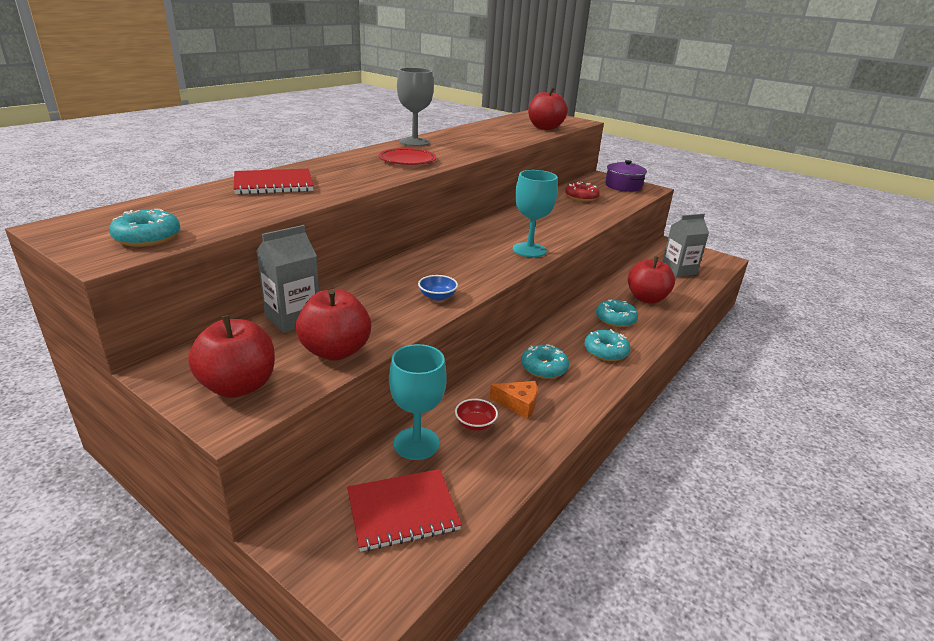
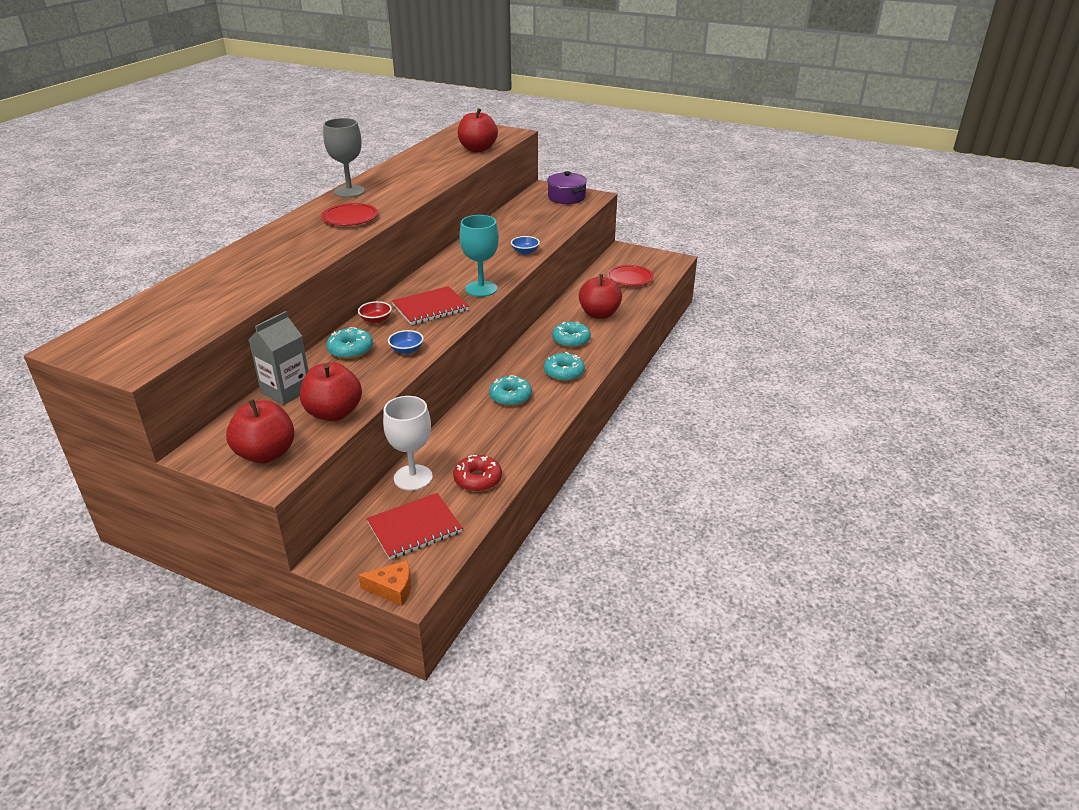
camera: 10 degrees left, 5 degrees up
(147, 237) = (156, 344): turquoise donut -> turquoise donut (350, 350)
(273, 184) = (234, 268): red notebook -> red notebook (430, 308)
(416, 443) = (413, 477): turquoise goblet -> white goblet
(475, 424) = (459, 454): red bowl -> red bowl (376, 320)
(518, 404) = (492, 432): orange cheese -> orange cheese (392, 589)
(579, 224) = (525, 252): none -> blue bowl
(581, 197) = (525, 218): red donut -> red donut (477, 479)
(679, 270) = (629, 278): grey carton -> red plate

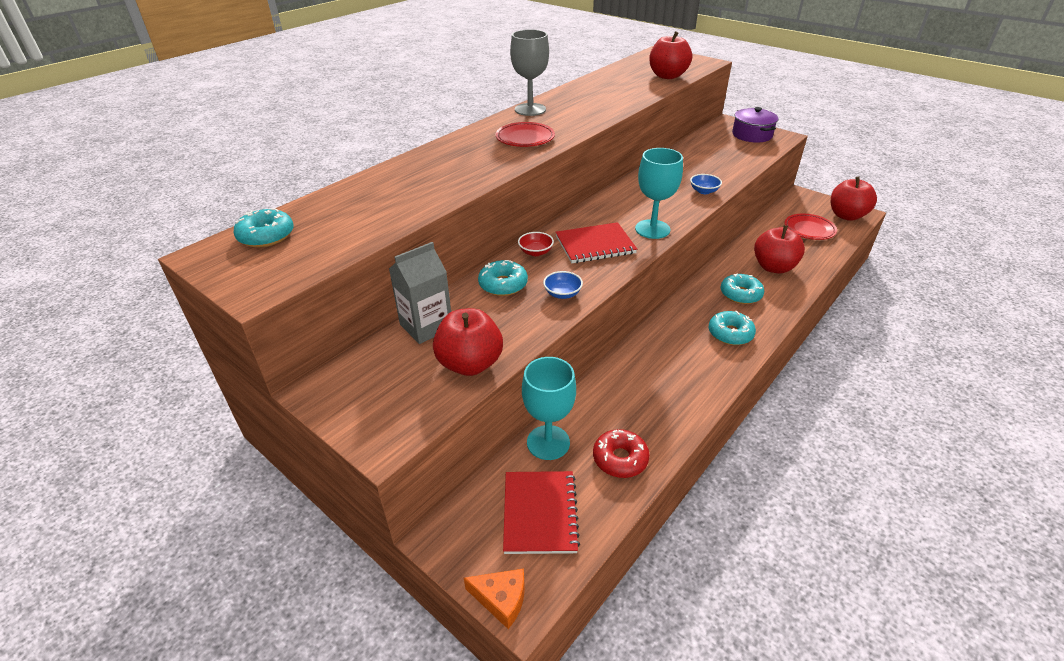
camera: 15 degrees right, 5 degrees up
(266, 454) = (386, 407): red apple -> red apple (846, 216)
(413, 477) = (548, 442): white goblet -> turquoise goblet
(414, 528) = (540, 513): red notebook -> red notebook turned 75 degrees counterclockwise
(510, 396) = (668, 355): turquoise donut -> turquoise donut (266, 236)

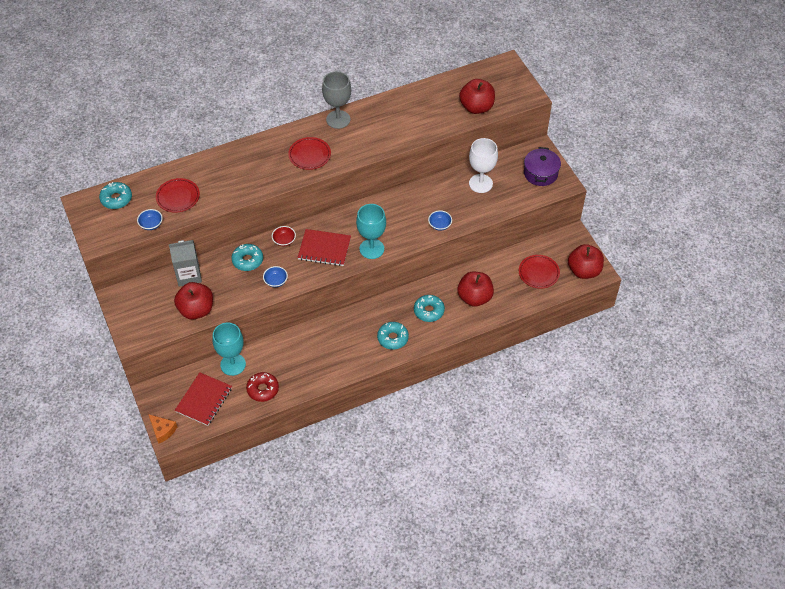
camera: 25 degrees right, 15 degrees up
(346, 247) = (151, 224): none -> blue bowl
(371, 210) = (178, 197): none -> red plate
(705, 154) = (480, 183): none -> white goblet

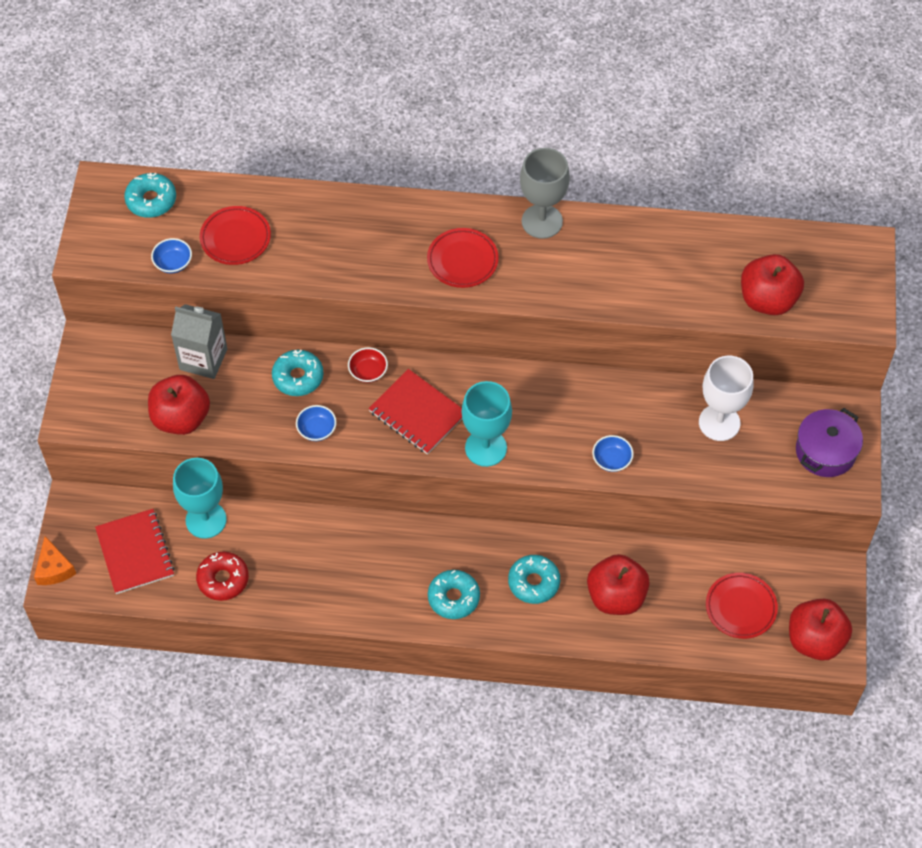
camera: 30 degrees right, 5 degrees up
(204, 400) = (135, 552): red notebook -> red notebook turned 75 degrees counterclockwise

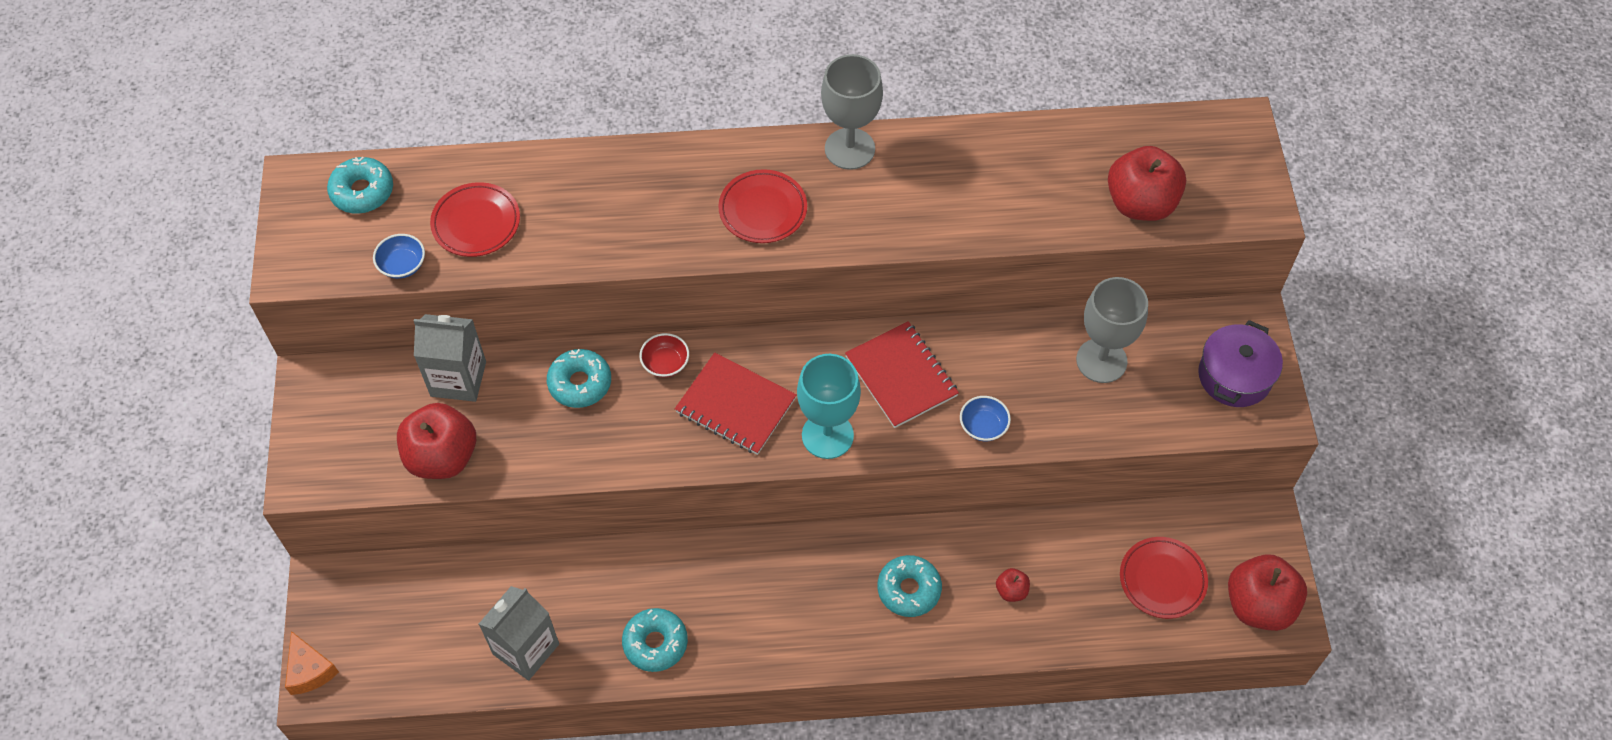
camera: 10 degrees left, 0 degrees up
(135, 552) = (409, 633): red notebook -> red notebook (901, 376)
(206, 520) = (492, 577): turquoise goblet -> none
(223, 579) = (526, 649): red donut -> grey carton
(317, 430) = (615, 445): blue bowl -> none
(453, 598) = (815, 625): turquoise donut -> turquoise donut (655, 643)
(616, 596) = (1011, 591): red apple -> red apple, size x0.45
(719, 422) = (1101, 360): white goblet -> grey goblet

